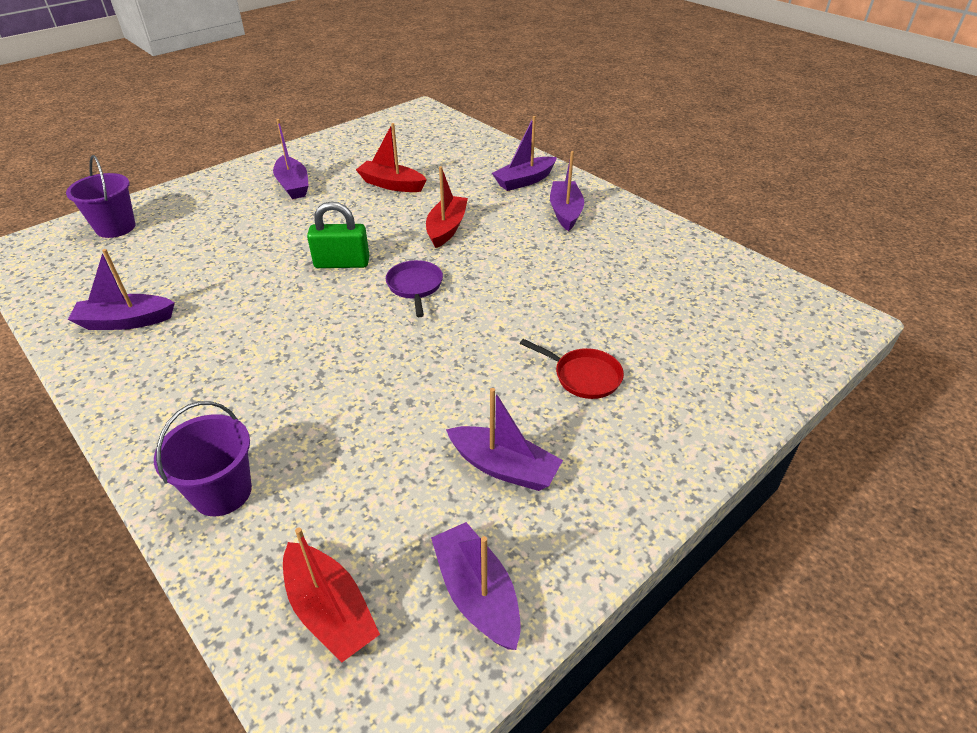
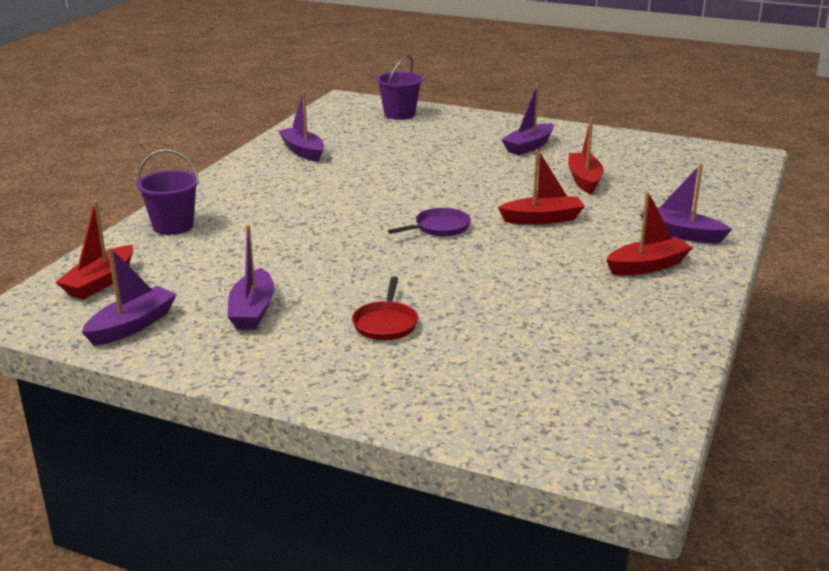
camera: 65 degrees right, 15 degrees down
(342, 263) = (440, 193): green padlock -> none
(565, 212) = (647, 266): purple boat -> red boat

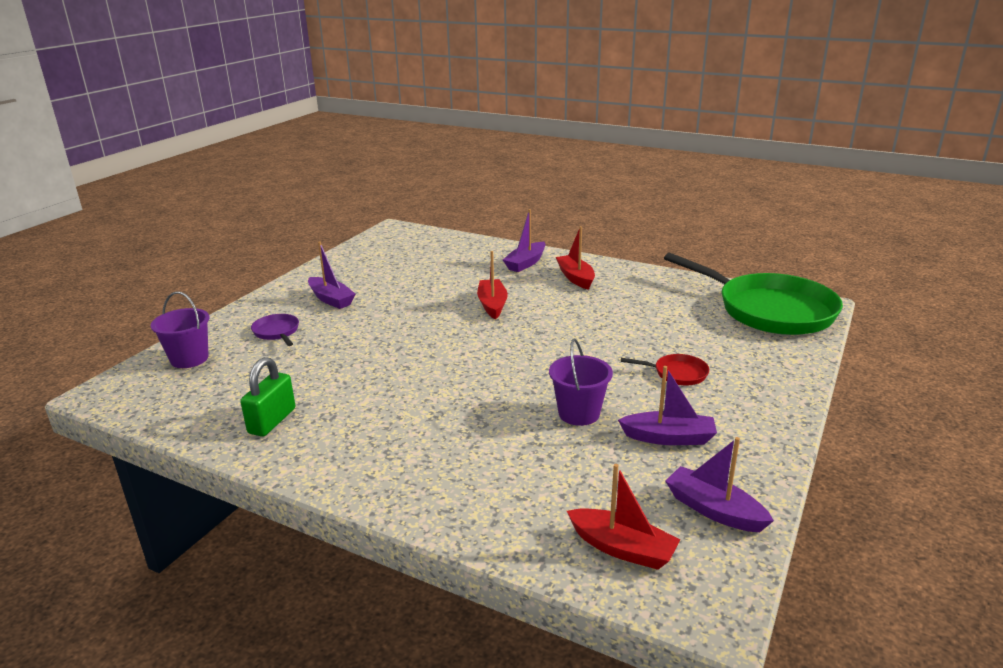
camera: 85 degrees left, 0 degrees up
(173, 226) = (473, 506): purple bucket -> purple bucket (579, 413)
(303, 151) = (272, 421): purple boat -> green padlock
(439, 228) = (502, 346): purple pan -> purple pan (277, 332)
(584, 180) = (418, 284): red boat -> none
(595, 414) = (768, 310): none -> green pan

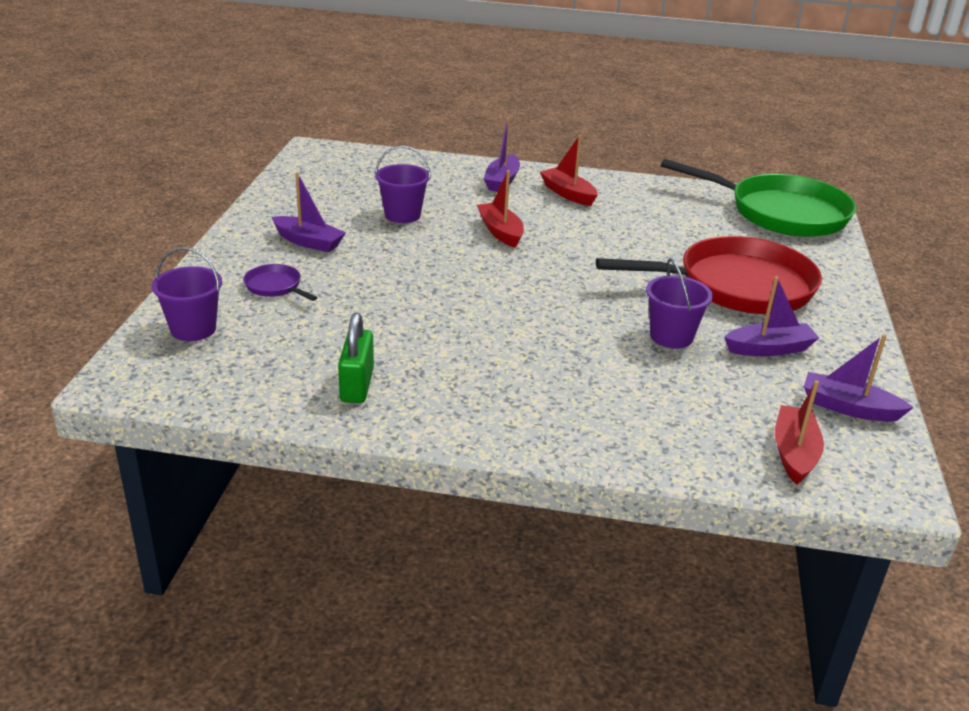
camera: 20 degrees left, 5 degrees up
(422, 284) = (402, 215): none -> purple bucket
(622, 548) = (794, 453): red boat -> red boat turned 90 degrees counterclockwise
(676, 373) = (736, 286): red pan -> red pan, size x2.50

